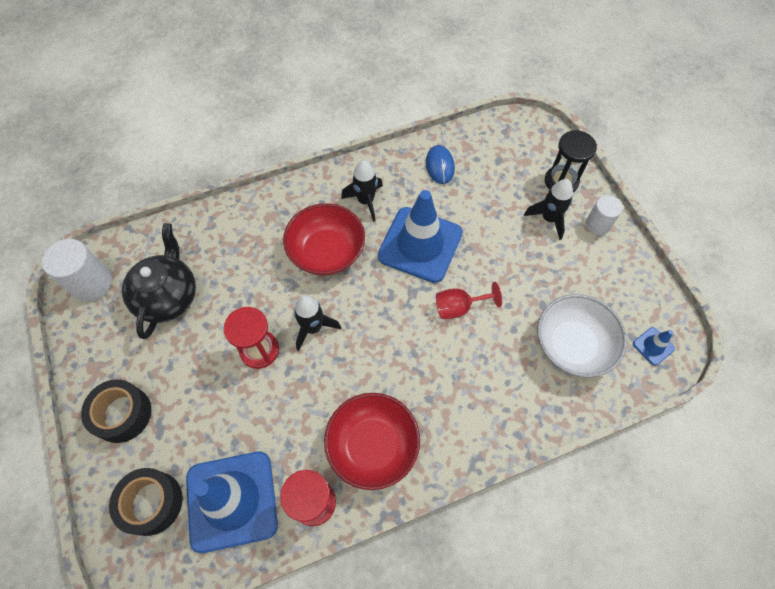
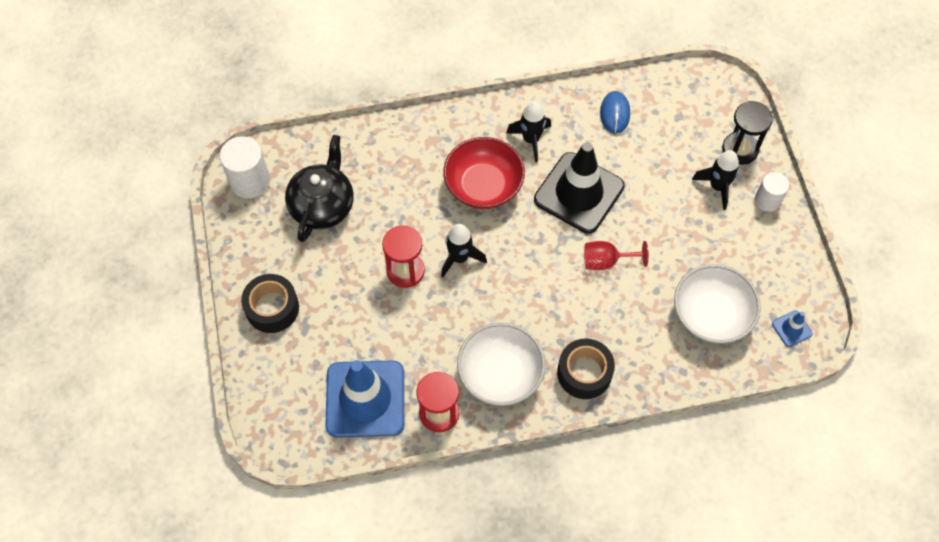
camera: 10 degrees right, 0 degrees up
(152, 503) = (293, 389): black tape -> black tape (584, 373)
(372, 445) = (500, 374): red bowl -> white bowl
(420, 244) = (579, 193): blue traffic cone -> black traffic cone

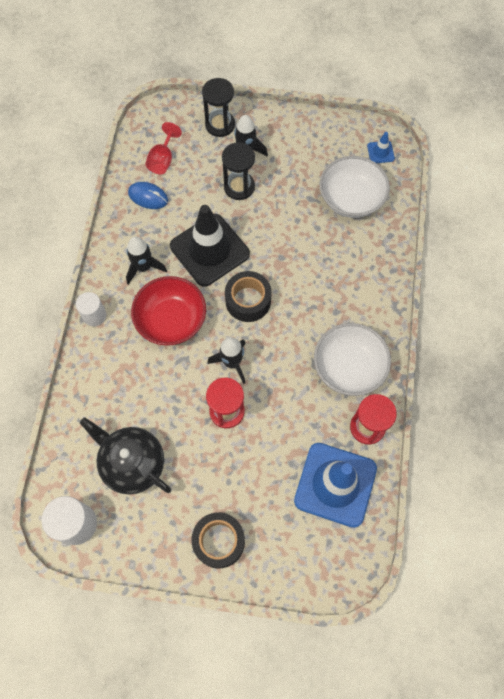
camera: 70 degrees left, 5 degrees up
(584, 373) = (368, 304): black tape -> black tape (248, 301)
(606, 261) = (278, 253): red goblet -> red goblet (163, 160)
(669, 195) = (239, 187): none -> black hourglass
(767, 200) = (271, 125): white cylinder -> white cylinder (94, 315)

